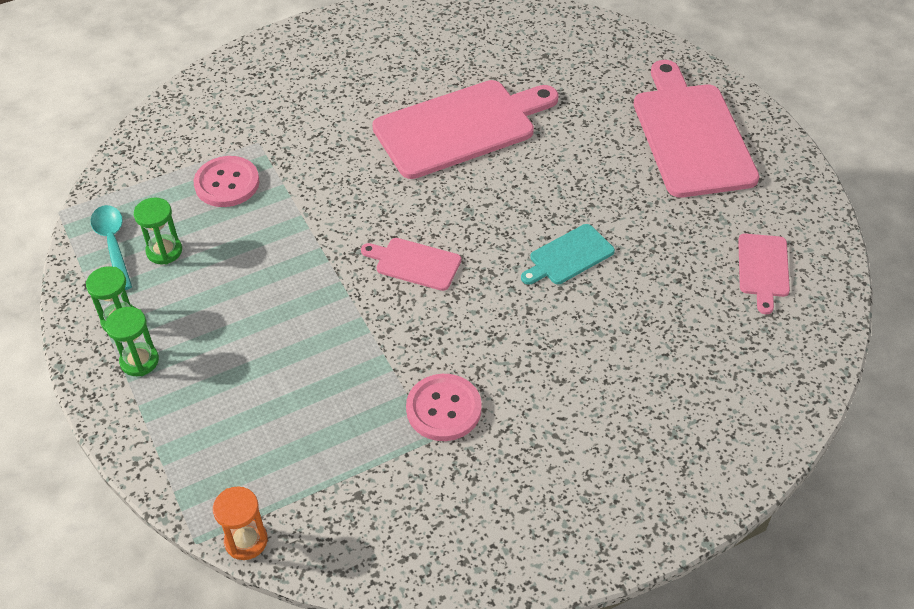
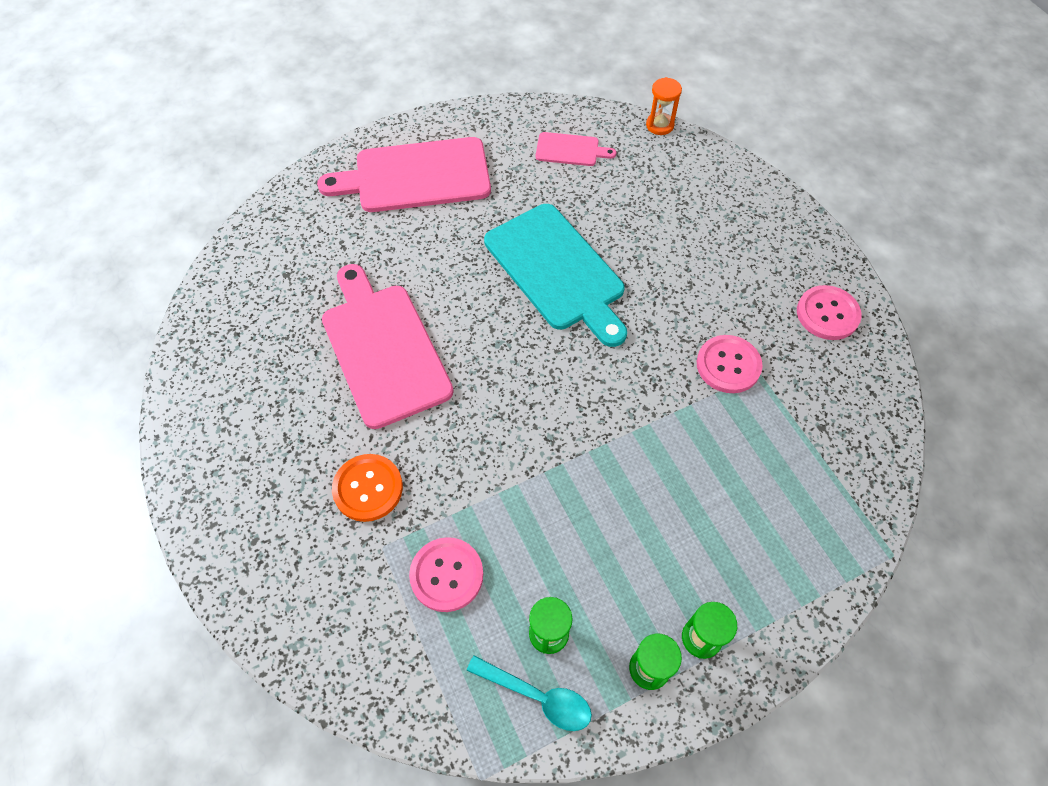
camera: 90 degrees left, 10 degrees up
(113, 244) = (537, 696): turquoise spoon -> turquoise spoon turned 135 degrees counterclockwise
(246, 541) = (883, 513): orange hourglass -> orange hourglass (659, 125)
(313, 129) = (368, 488): none -> orange button
(414, 263) = (566, 388): pink cutting board -> none
(523, 525) = (827, 314): none -> pink button
(568, 256) = (557, 271): turquoise cutting board -> turquoise cutting board, size x2.08

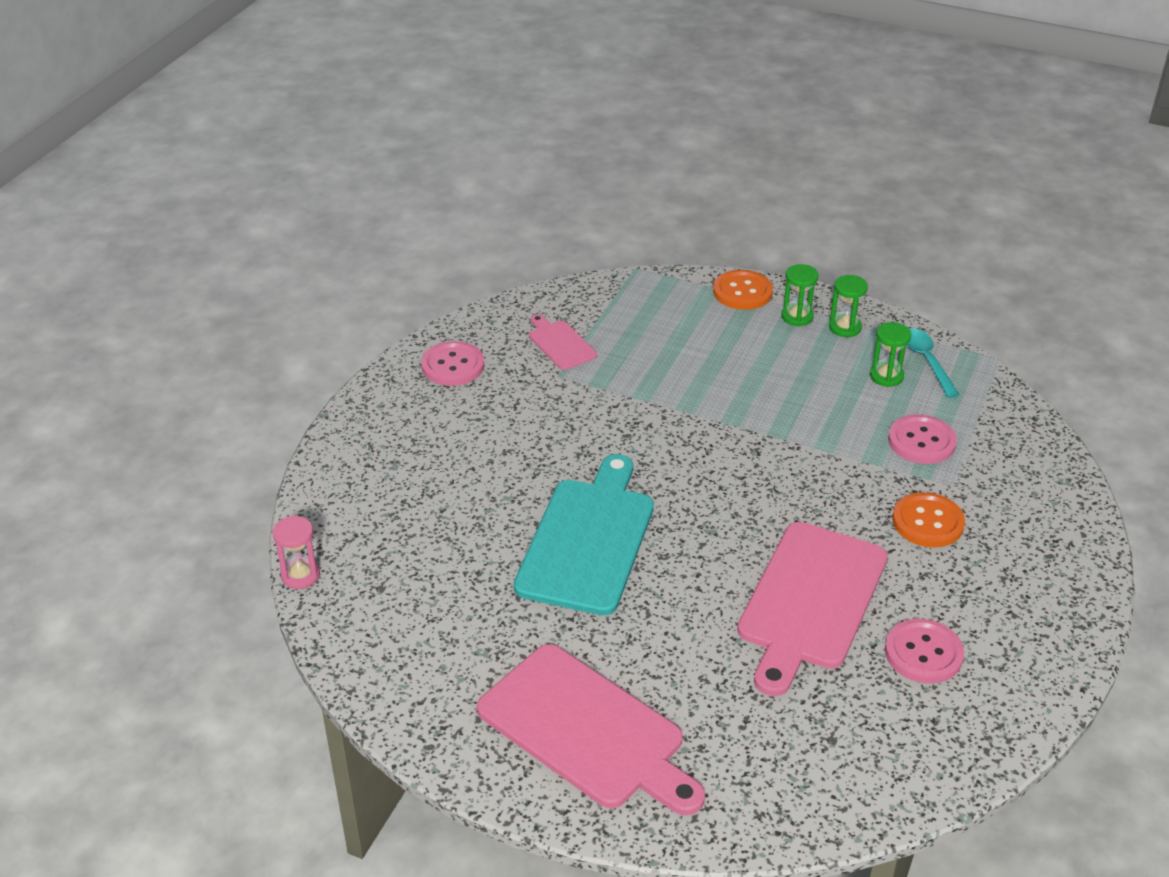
camera: 130 degrees left, 20 degrees down
(570, 150) = (411, 624): pink cutting board -> pink cutting board (560, 343)
(659, 125) = (300, 575): orange hourglass -> pink hourglass
(728, 365) = (569, 394): pink button -> pink button (923, 653)
(781, 622) = (742, 292): none -> orange button

